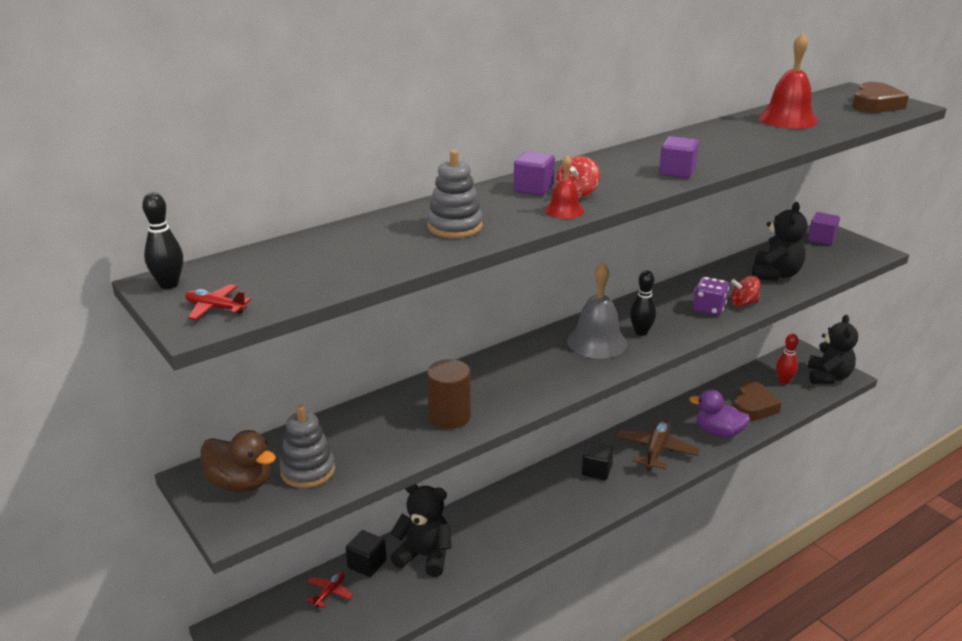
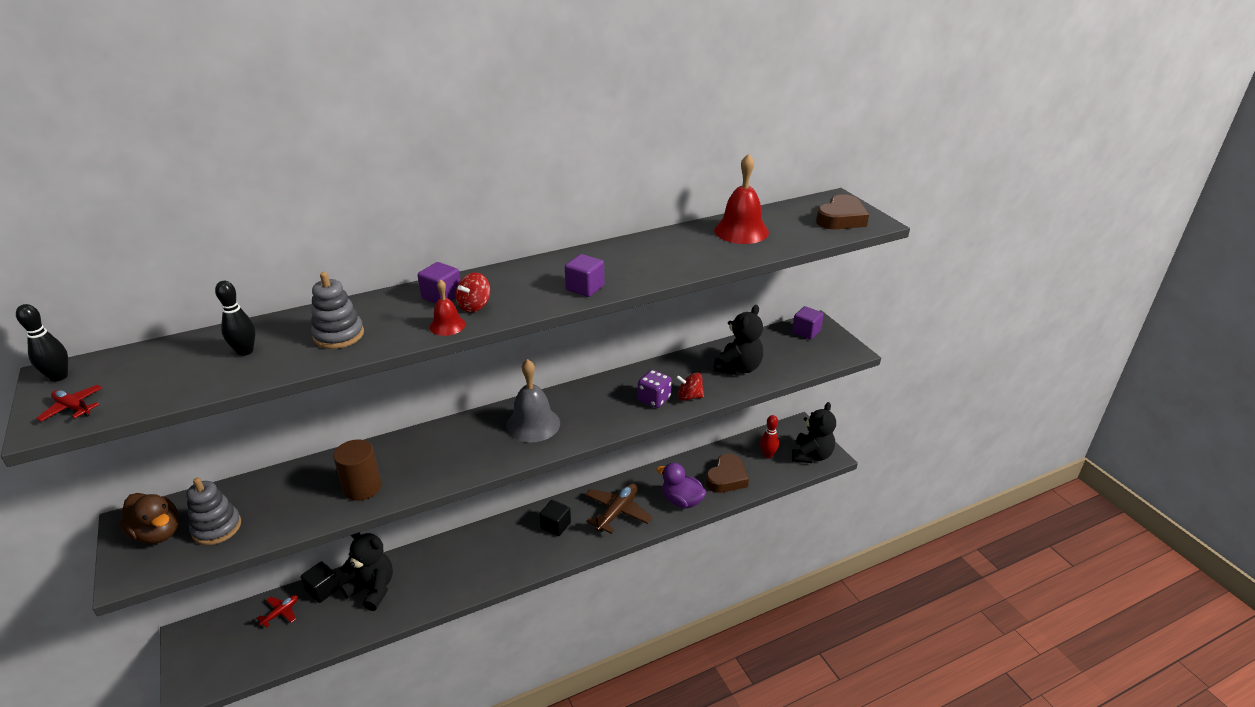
camera: 10 degrees right, 5 degrees up
(641, 332) = (578, 418): black bowling pin -> black bowling pin (245, 351)

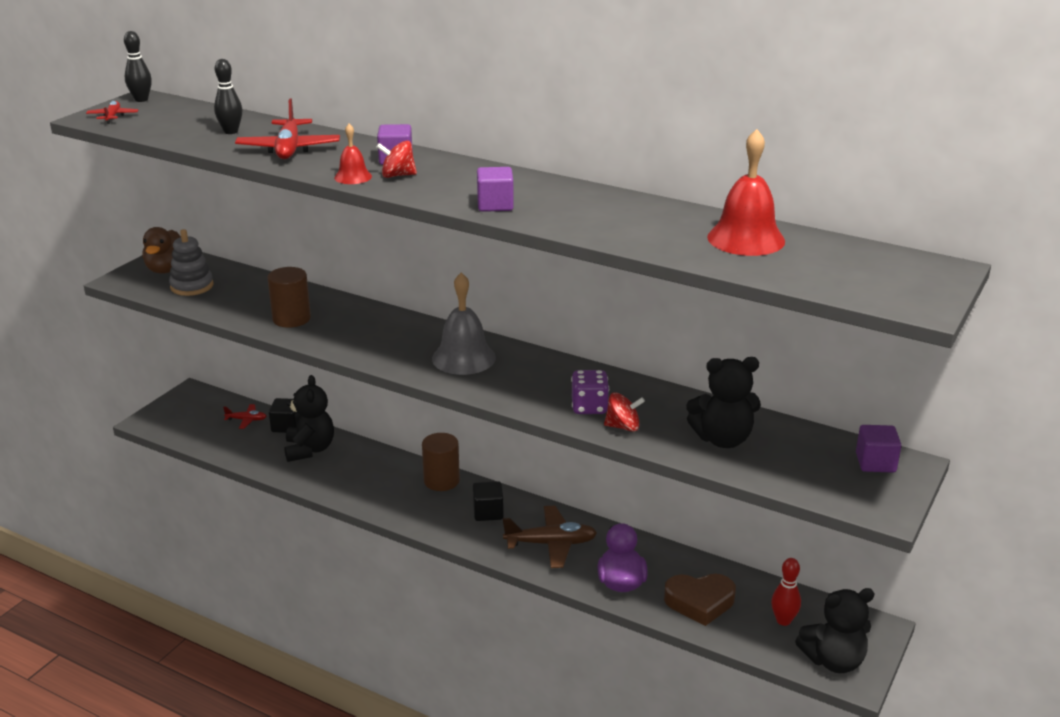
camera: 55 degrees right, 5 degrees down
(338, 335) = (289, 149): grey stacking toy -> red plane
(496, 532) = (441, 481): none -> brown cylinder
(689, 397) = (623, 427): red spinning top -> red spinning top turned 120 degrees clockwise
(841, 219) = (890, 284): brown heart -> none

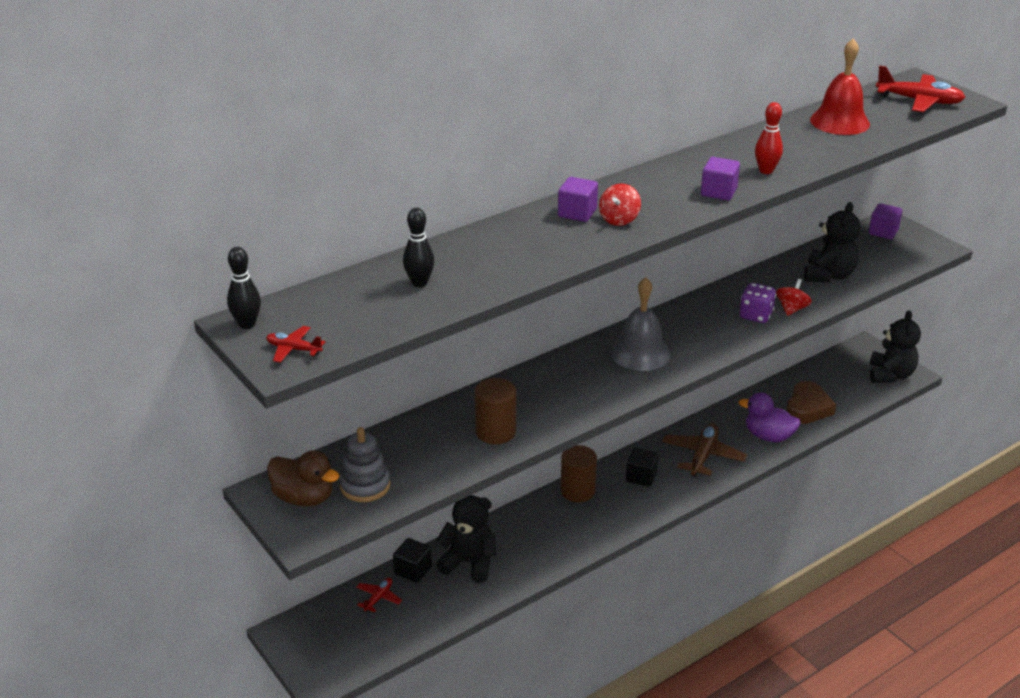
camera: 65 degrees left, 5 degrees up
(289, 149) = (502, 259): red plane -> red plane (919, 101)
(353, 177) = (606, 240): red bell -> none
(783, 620) = (842, 380): red bowling pin -> red bowling pin (766, 171)

